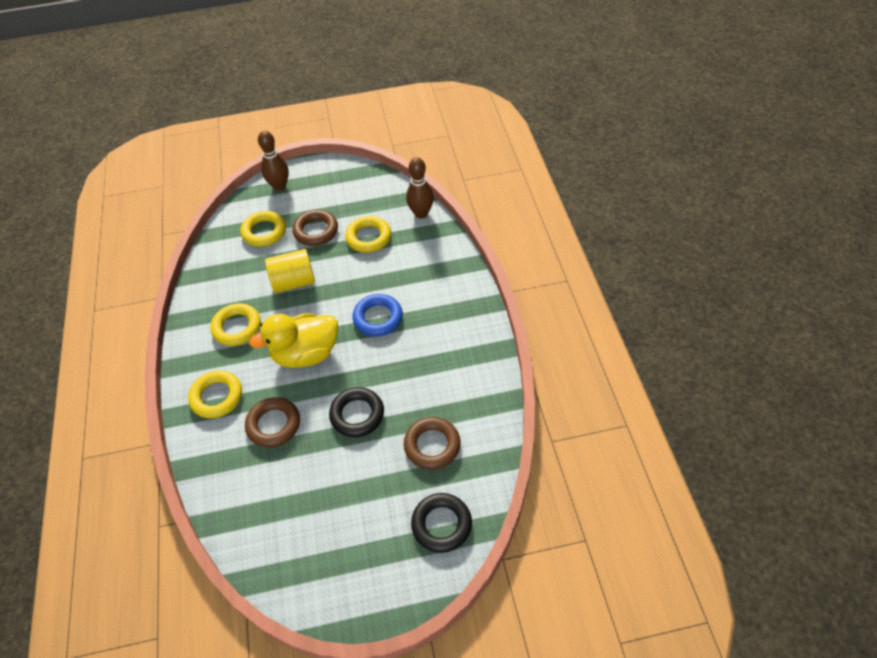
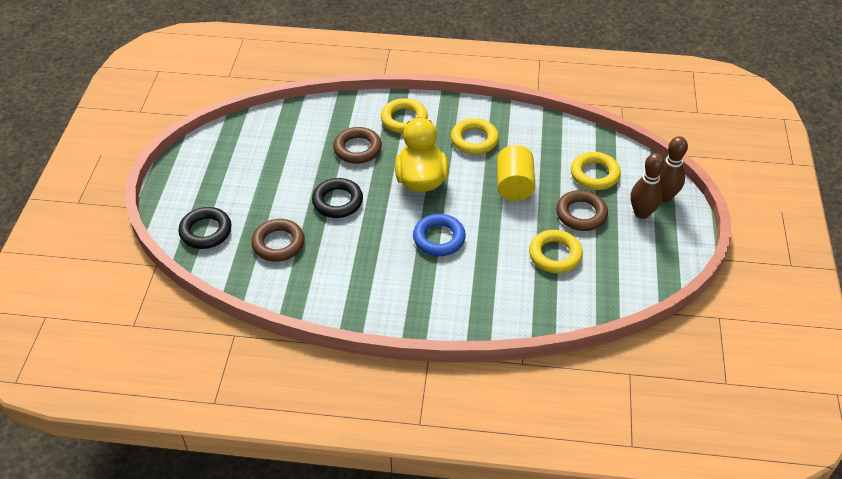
camera: 105 degrees right, 5 degrees down
(421, 213) = (577, 310): brown bowling pin -> brown bowling pin (641, 213)

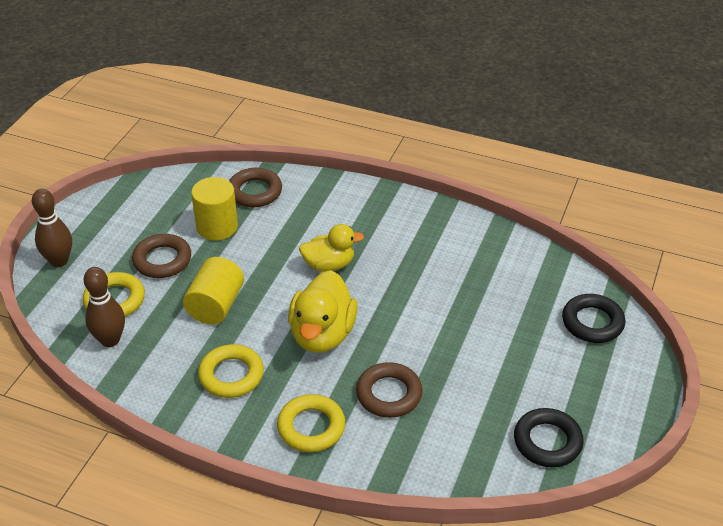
camera: 165 degrees left, 5 degrees down
(278, 243) = (508, 293): brown ring -> brown ring (255, 192)
(337, 201) = (431, 328): black ring -> black ring (547, 441)
(439, 238) = (329, 265): blue ring -> yellow duck
(555, 255) = (217, 227): yellow ring -> yellow cylinder
(641, 213) = (98, 249): brown bowling pin -> brown bowling pin (110, 340)

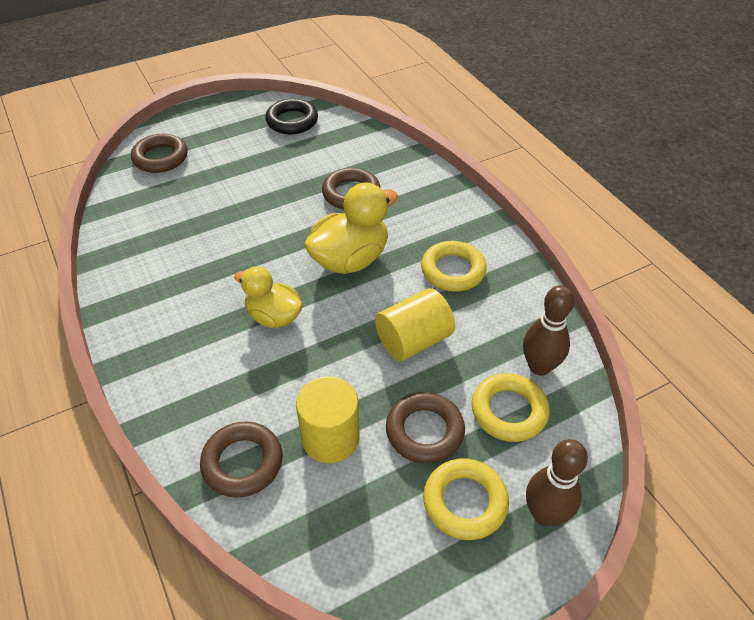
camera: 140 degrees left, 5 degrees up
(311, 427) = (427, 204): yellow ring -> yellow ring (465, 502)
(592, 322) = (160, 158): black ring -> brown ring

